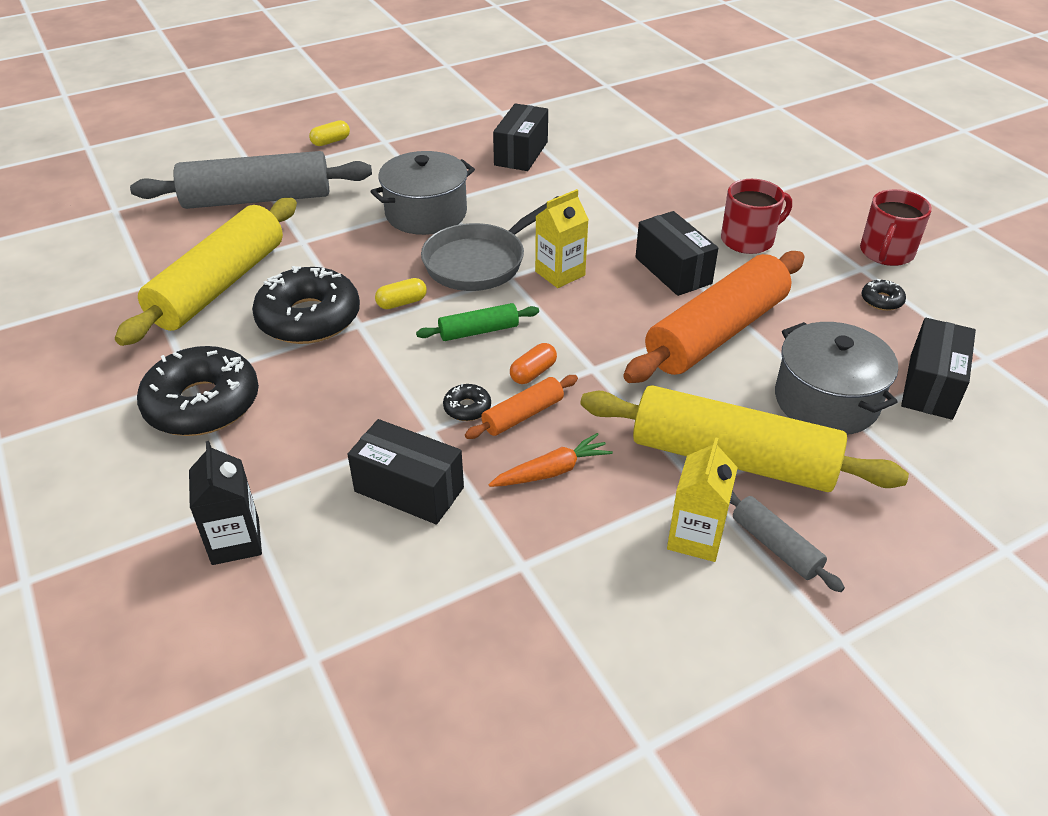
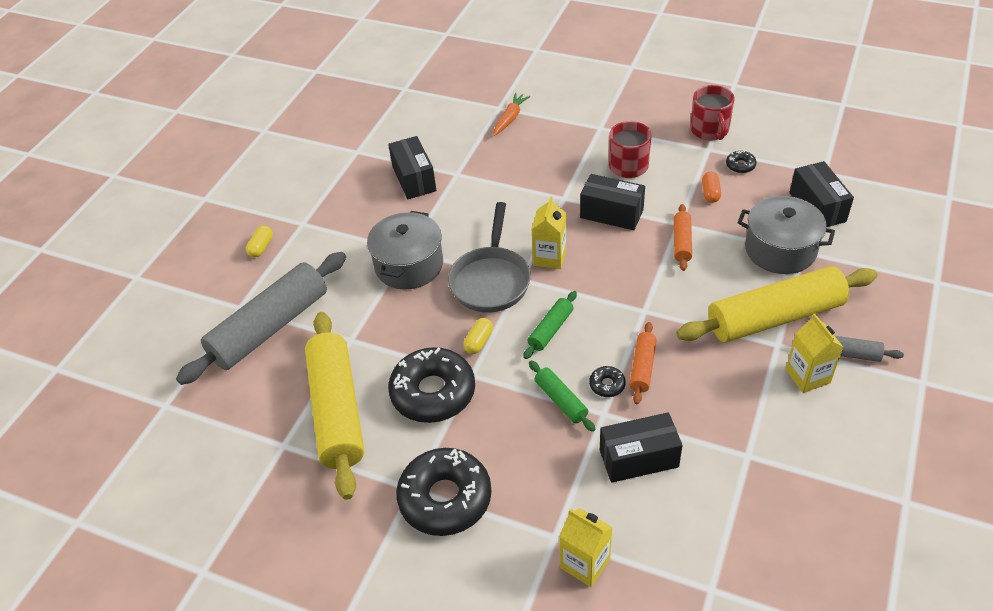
camera: 35 degrees left, 5 degrees up
(235, 541) = (585, 563): black carton -> yellow carton
(406, 393) = (561, 400): none -> green rolling pin
(533, 373) = (615, 336): orange capsule -> orange capsule (710, 193)
(551, 471) = (698, 391): orange carrot -> orange carrot (510, 118)
(716, 333) = (682, 242): orange rolling pin -> orange rolling pin, size x0.46

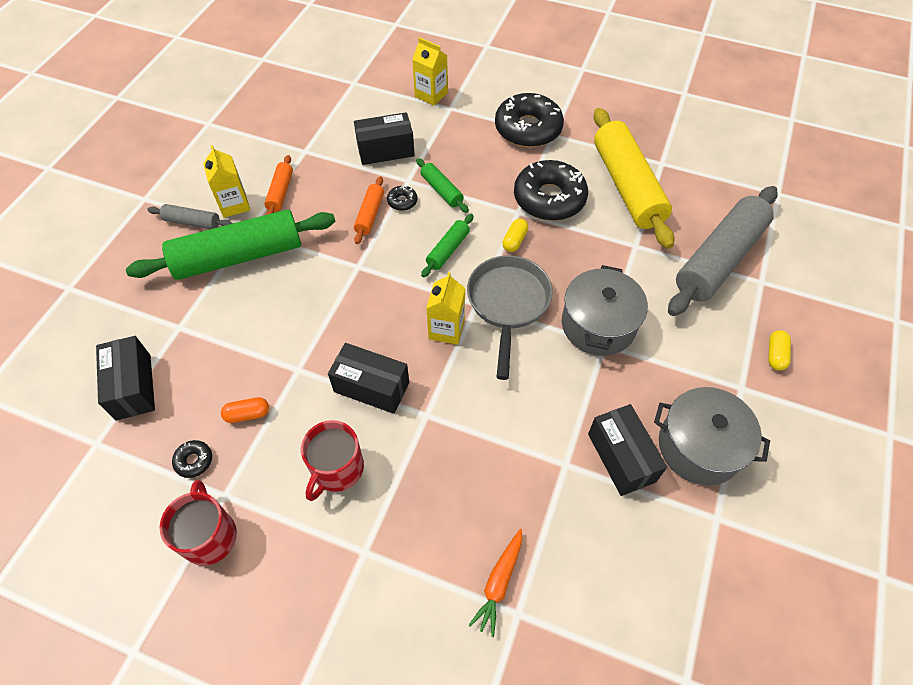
camera: 175 degrees right, 10 degrees up
(682, 242) = (301, 343): orange rolling pin -> orange rolling pin (280, 192)
(710, 193) = (247, 414): orange capsule -> orange capsule turned 75 degrees clockwise
(775, 317) = (239, 256): yellow rolling pin -> green rolling pin
(780, 250) = (201, 330): grey pot -> grey pot (699, 446)

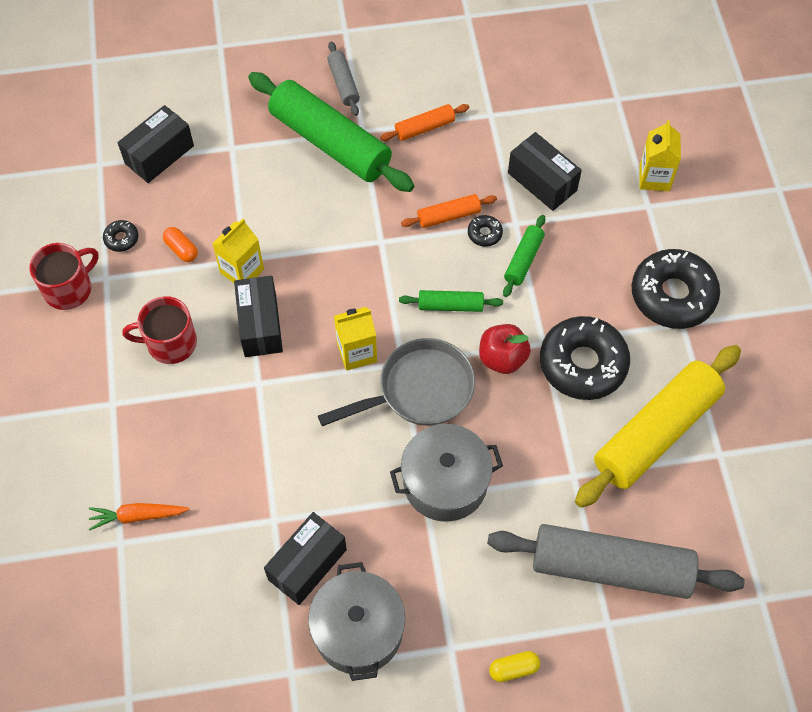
camera: 60 degrees right, 5 degrees up
(234, 204) = (385, 101): yellow carton -> yellow carton (242, 271)
(514, 240) = (502, 358): yellow capsule -> red apple

